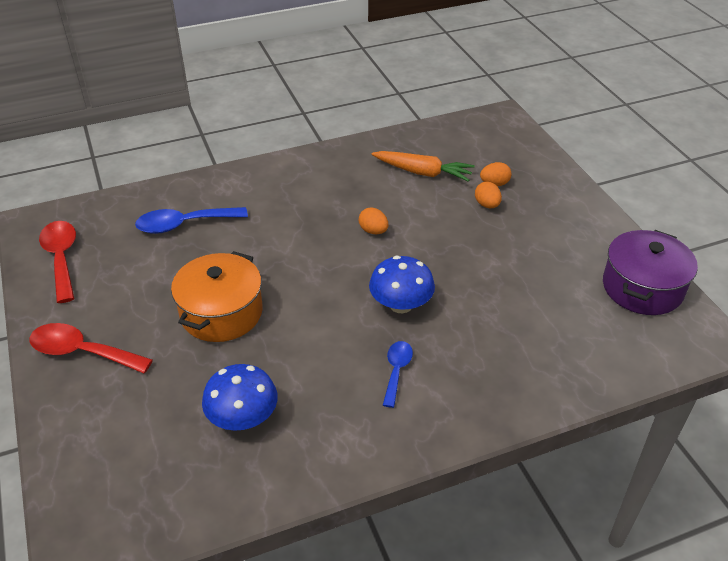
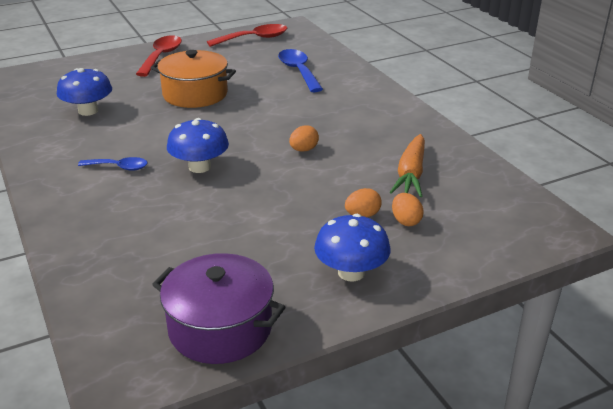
camera: 85 degrees right, 10 degrees down
(564, 217) = (351, 272): none -> blue mushroom

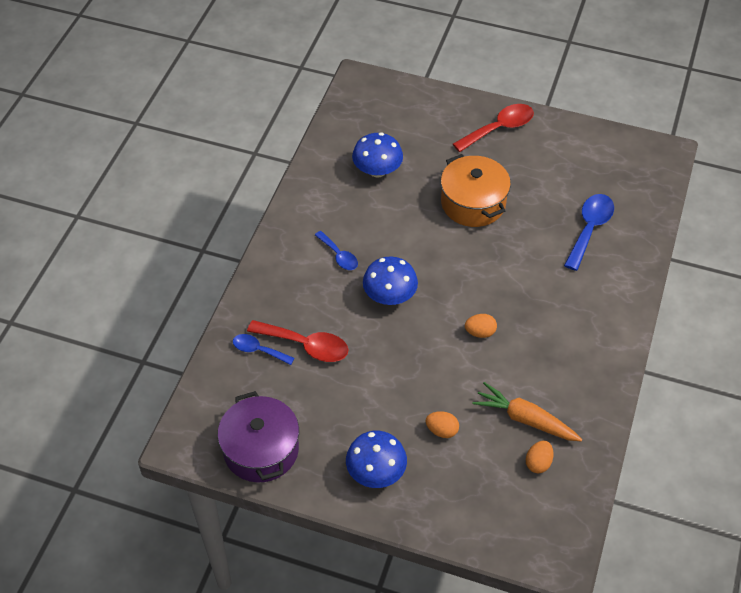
camera: 45 degrees right, 20 degrees up
(118, 262) = (258, 350): none -> blue spoon
(254, 39) = (606, 152): red spoon -> red spoon (306, 345)
(406, 221) = (463, 459): orange egg -> orange egg (538, 463)
(411, 174) = (525, 419): orange carrot -> orange carrot turned 60 degrees clockwise

